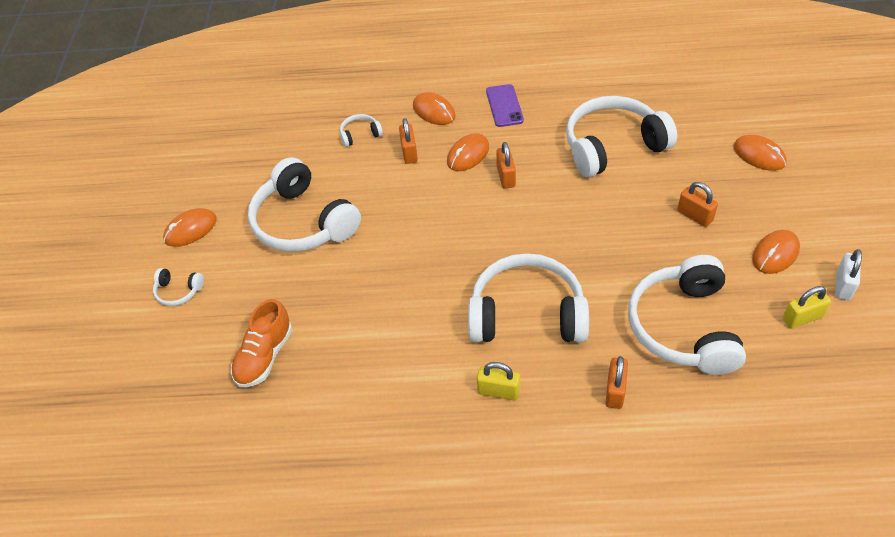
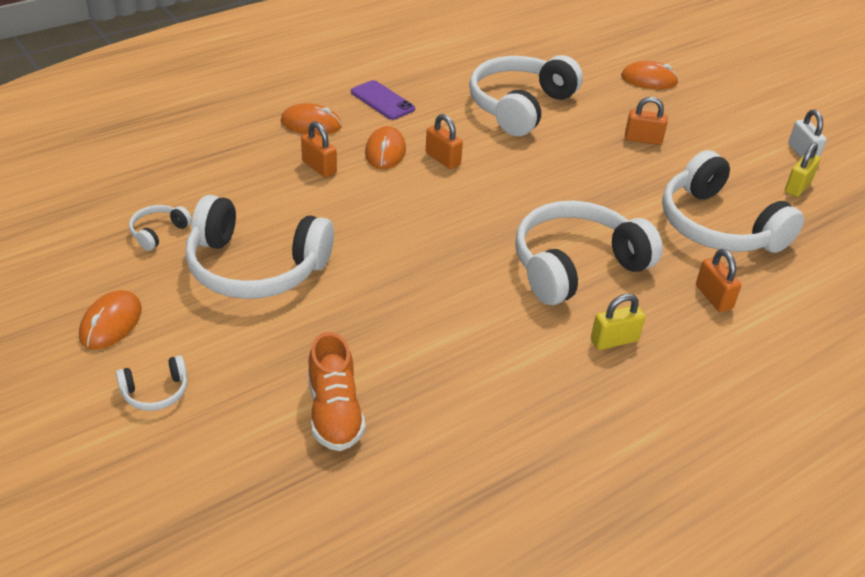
camera: 40 degrees left, 10 degrees down
(360, 134) = (245, 166): white headphones -> white headphones (158, 232)
(775, 254) = (732, 147): orange mouse -> none

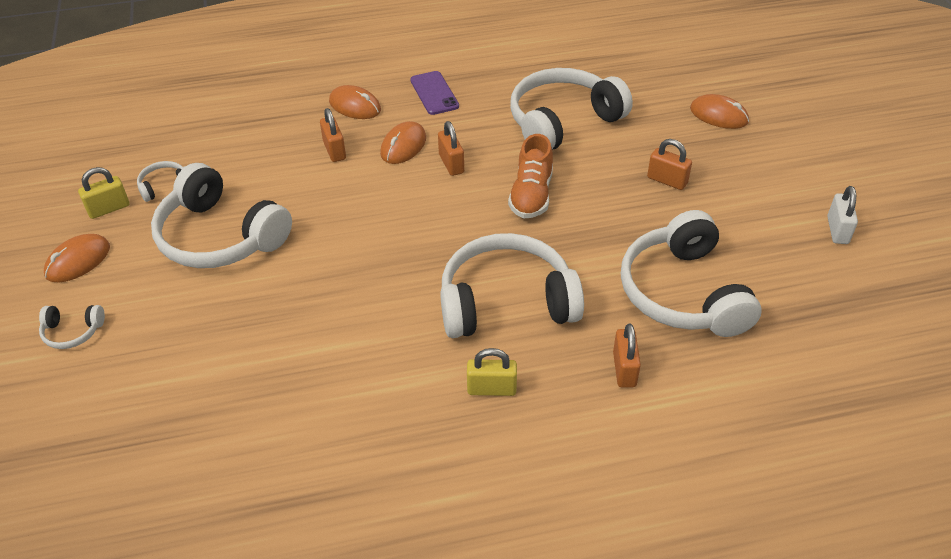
camera: 25 degrees right, 5 degrees up
(334, 412) = (197, 390): orange shoe -> orange shoe (531, 195)
(797, 187) = (804, 268): yellow padlock -> yellow padlock (109, 209)

